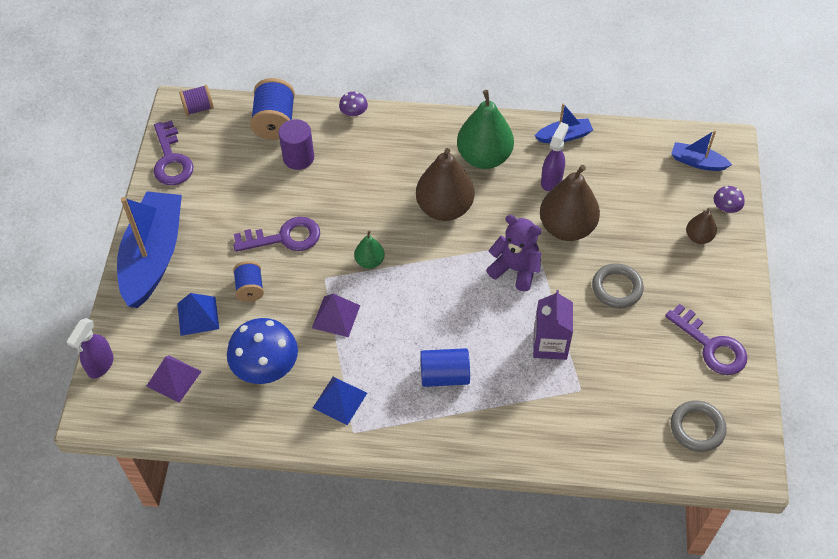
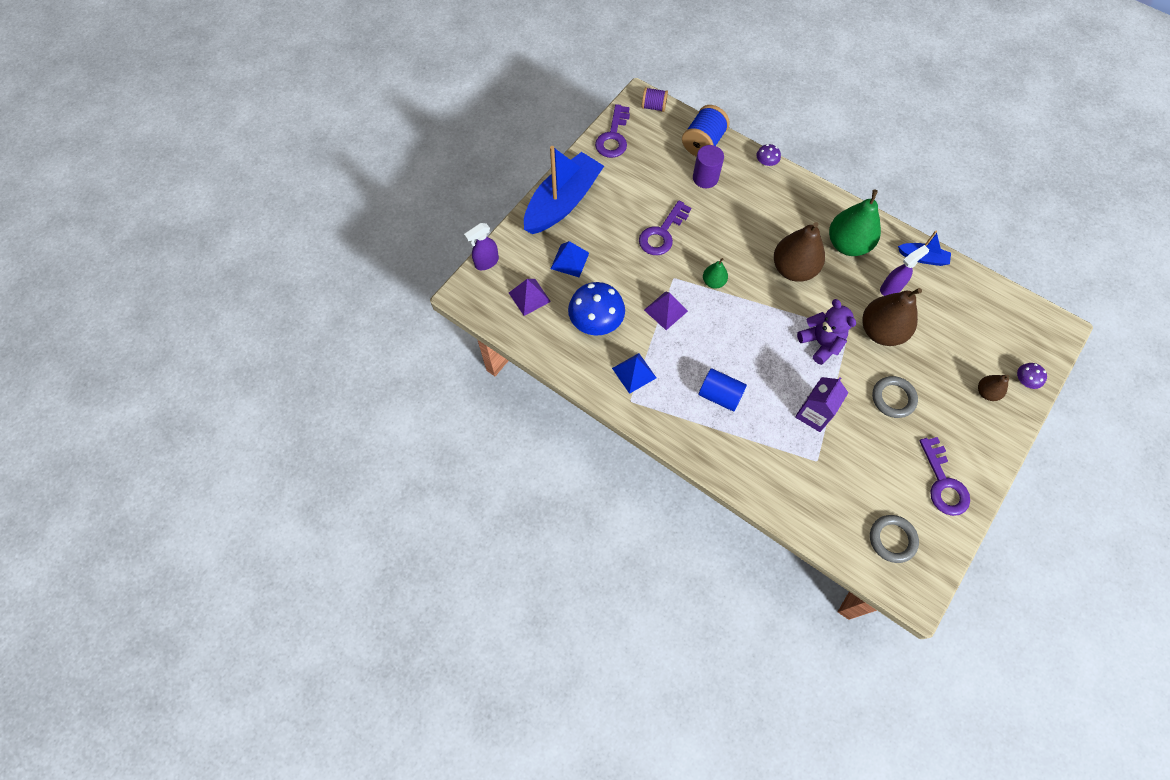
camera: 30 degrees right, 10 degrees up
(250, 288) = (616, 259): blue spool -> none
(285, 237) = (662, 233): purple key -> purple key turned 105 degrees clockwise
(697, 162) = (1023, 332): blue boat -> none

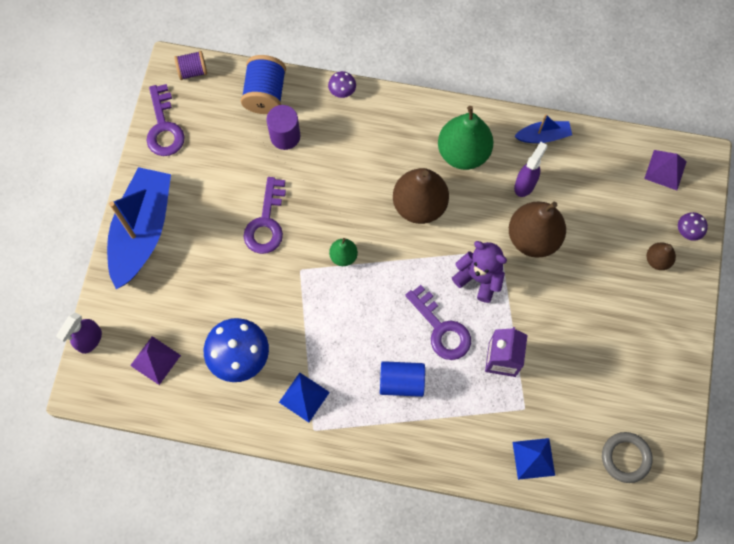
camera: 25 degrees left, 5 degrees up
(570, 260) = (180, 298): blue pyramid -> blue pyramid (533, 458)
(666, 310) = (307, 311): purple pyramid -> purple pyramid (665, 170)
(893, 398) = (572, 307): grey ring -> none
(943, 483) = (651, 376): purple key -> purple key (441, 329)

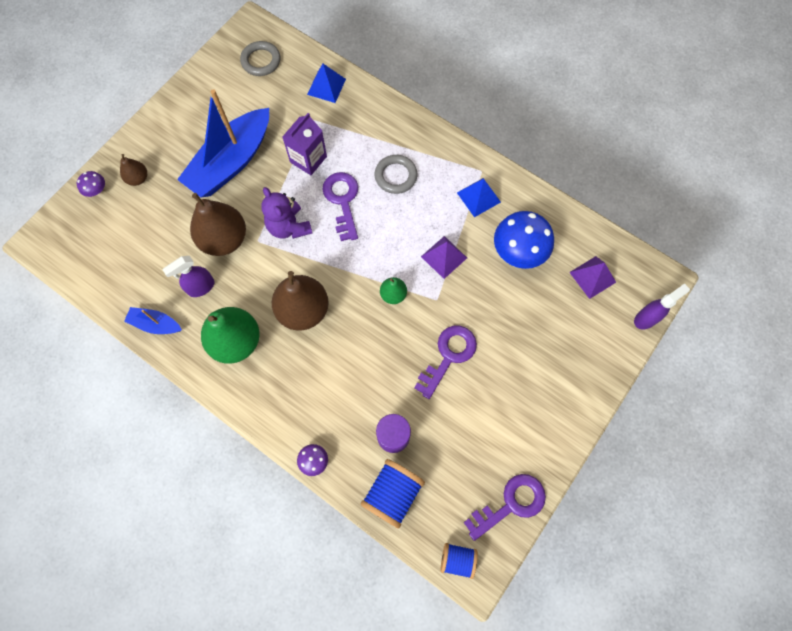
camera: 155 degrees left, 0 degrees up
(142, 231) = (568, 399): blue boat -> blue boat (231, 162)
(164, 127) = (511, 504): purple key -> purple key turned 45 degrees clockwise
(192, 71) = (457, 559): purple spool -> blue spool
(401, 382) = (395, 176): blue cylinder -> grey ring
(665, 170) = (75, 246): purple pyramid -> purple pyramid (444, 257)

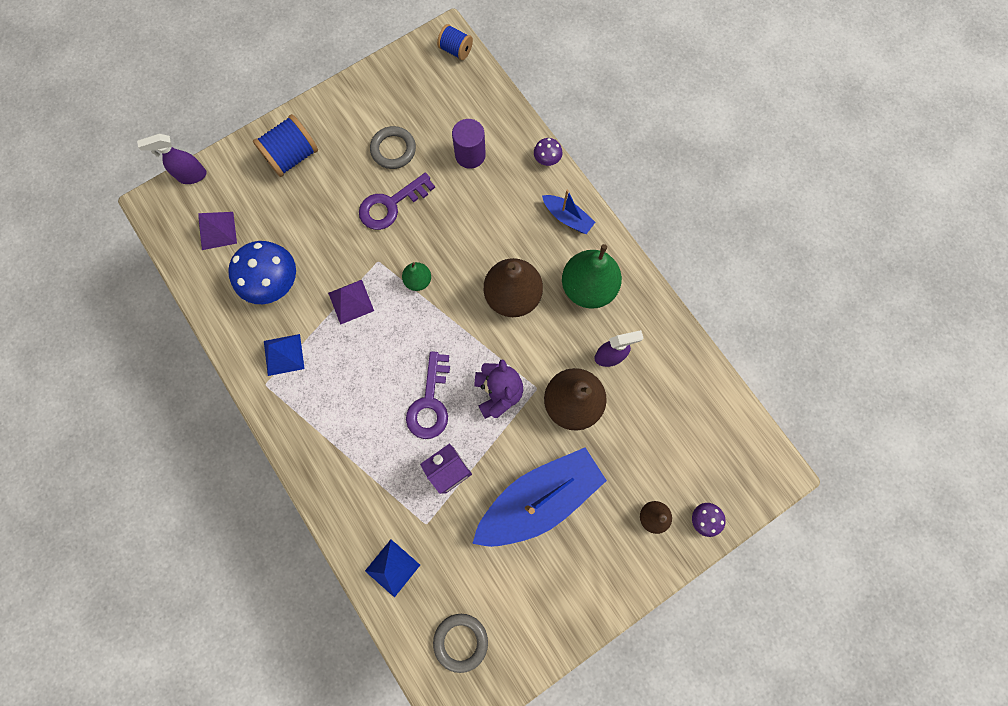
camera: 160 degrees left, 5 degrees up
(155, 324) = (664, 333): blue boat -> blue boat (567, 218)
(393, 494) = (488, 112): blue spool -> blue spool (292, 156)
(395, 176) = (360, 412): grey ring -> grey ring (393, 150)
(511, 504) = (394, 73): purple key -> none

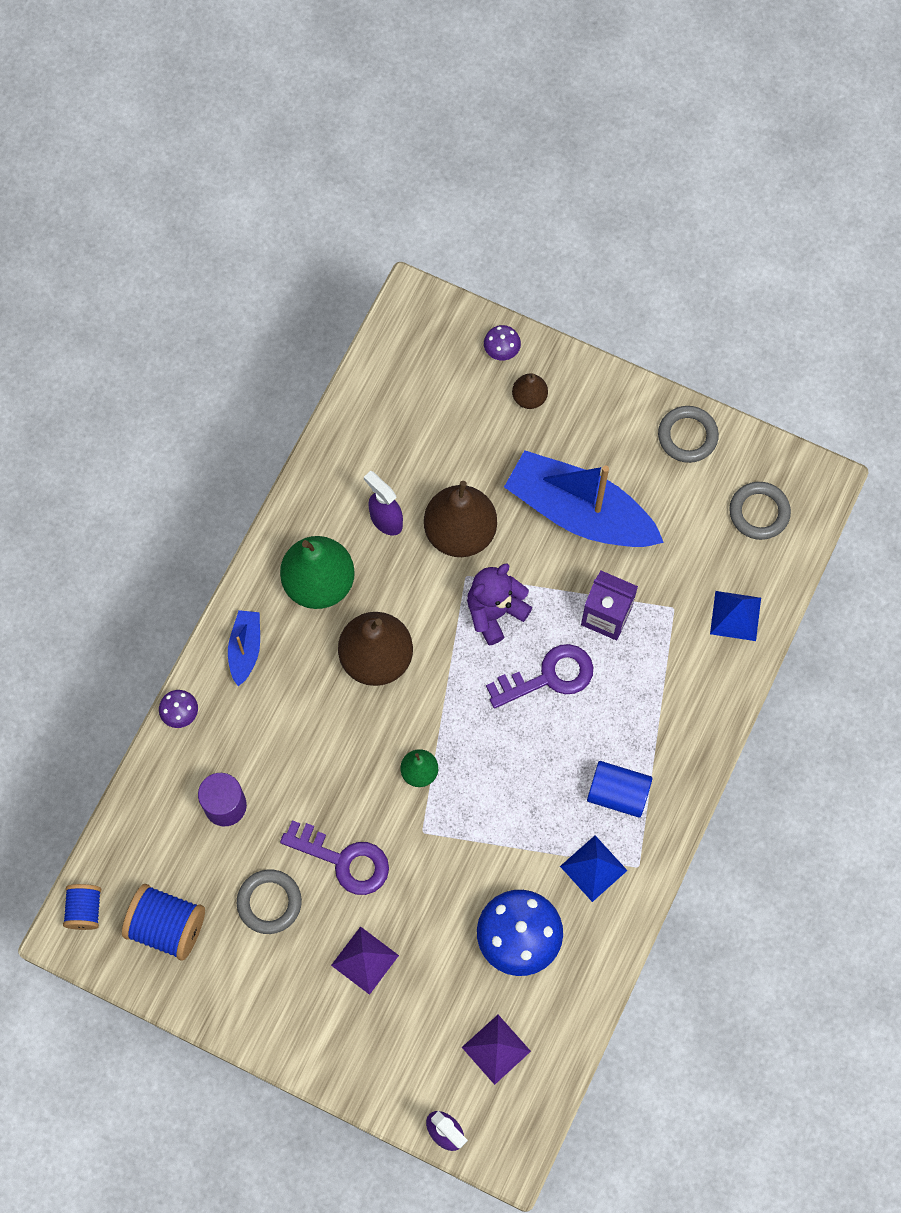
camera: 120 degrees left, 5 degrees down
(292, 156) = (348, 1022): blue spool -> blue spool (167, 926)
(321, 400) = (618, 793): none -> blue cylinder
(351, 301) = (488, 832): purple pyramid -> purple pyramid (364, 960)
(554, 624) = (687, 436): none -> grey ring

